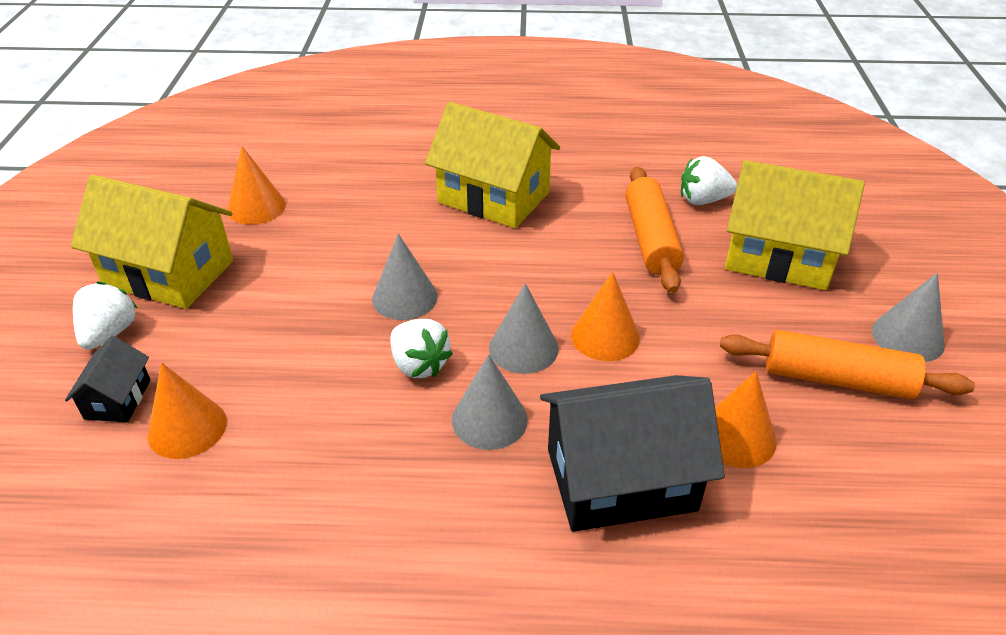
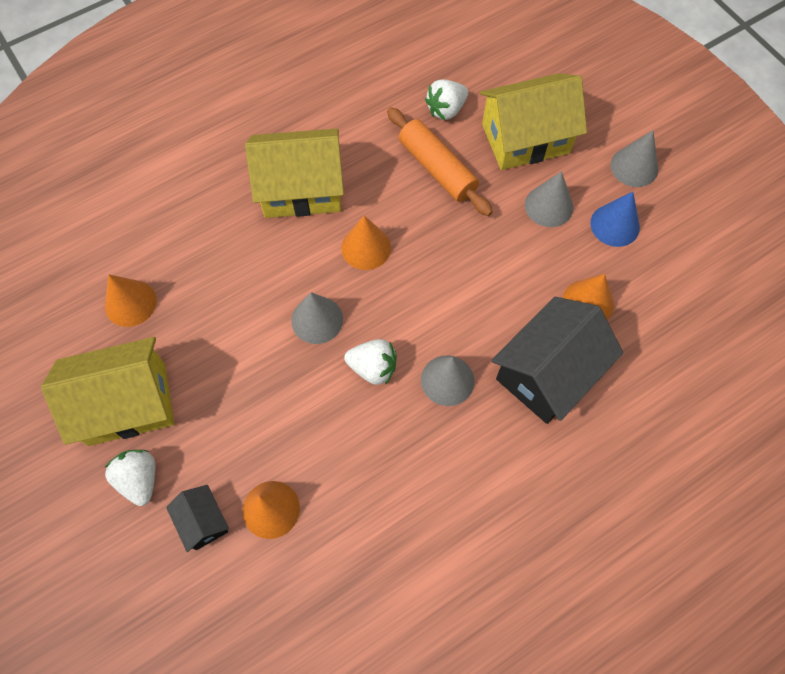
camera: 35 degrees left, 25 degrees up
(523, 348) = (426, 313): grey cone -> grey cone (549, 206)
(605, 336) = (467, 273): orange cone -> orange cone (366, 247)
(836, 379) = (615, 225): orange rolling pin -> blue cone

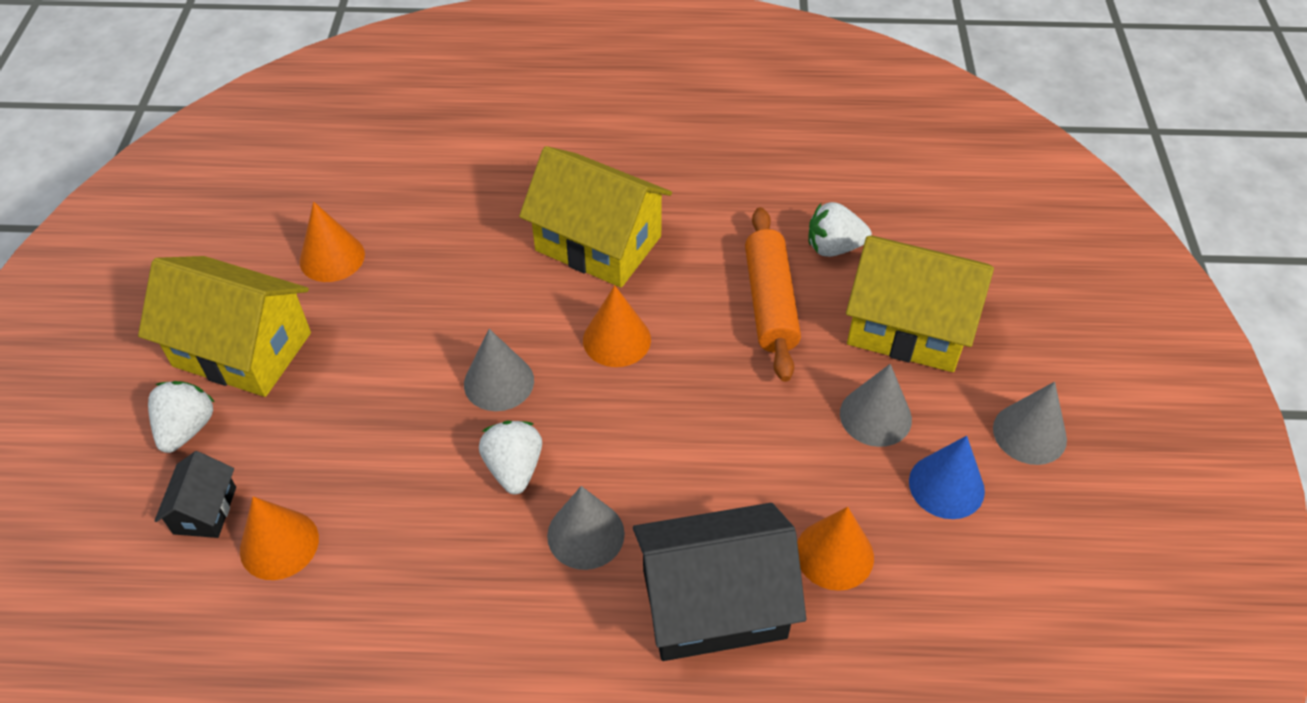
camera: 35 degrees right, 15 degrees down
(373, 368) = (514, 468): white strawberry -> white strawberry turned 150 degrees counterclockwise

